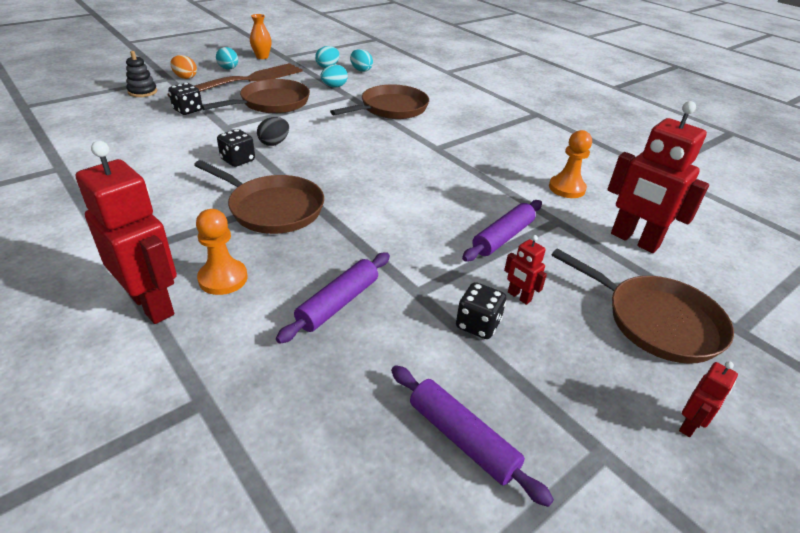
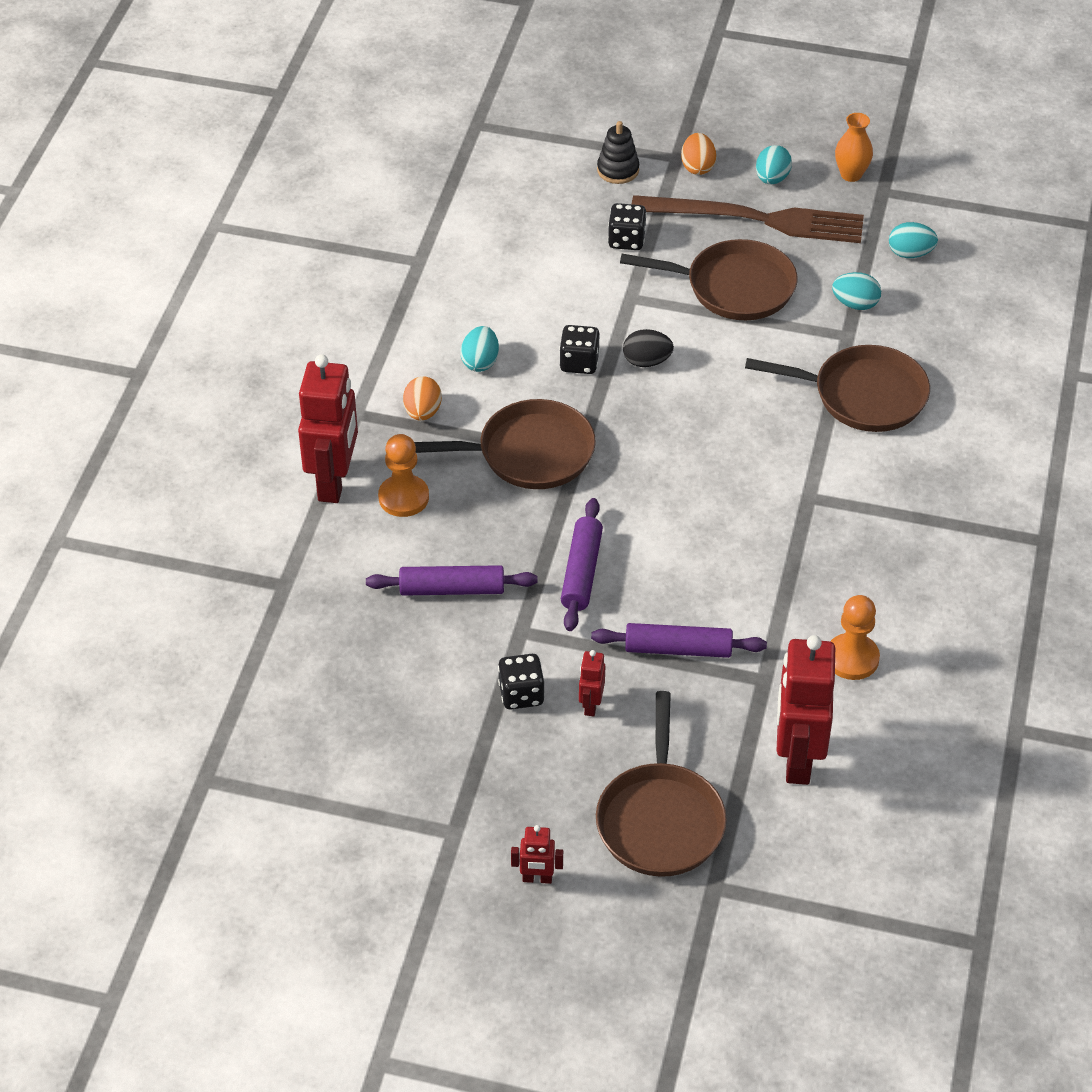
camera: 55 degrees right, 10 degrees up
(169, 229) = (422, 412): none -> orange egg
(273, 209) = (529, 453): brown pan -> brown pan turned 90 degrees counterclockwise
(361, 70) = (946, 291): turquoise egg -> turquoise egg (480, 362)
(462, 438) = (389, 744): purple rolling pin -> purple rolling pin (581, 572)

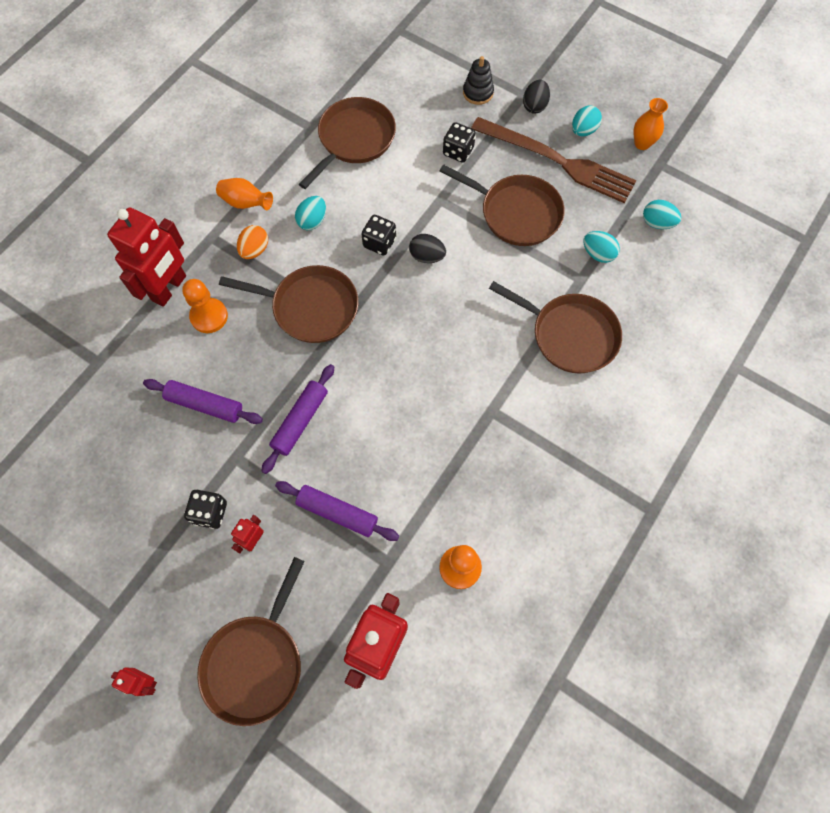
camera: 20 degrees right, 20 degrees up
(381, 365) = (245, 203): none -> orange vase
(485, 260) = (354, 139): none -> brown pan
(697, 167) = (534, 106): orange egg -> black egg

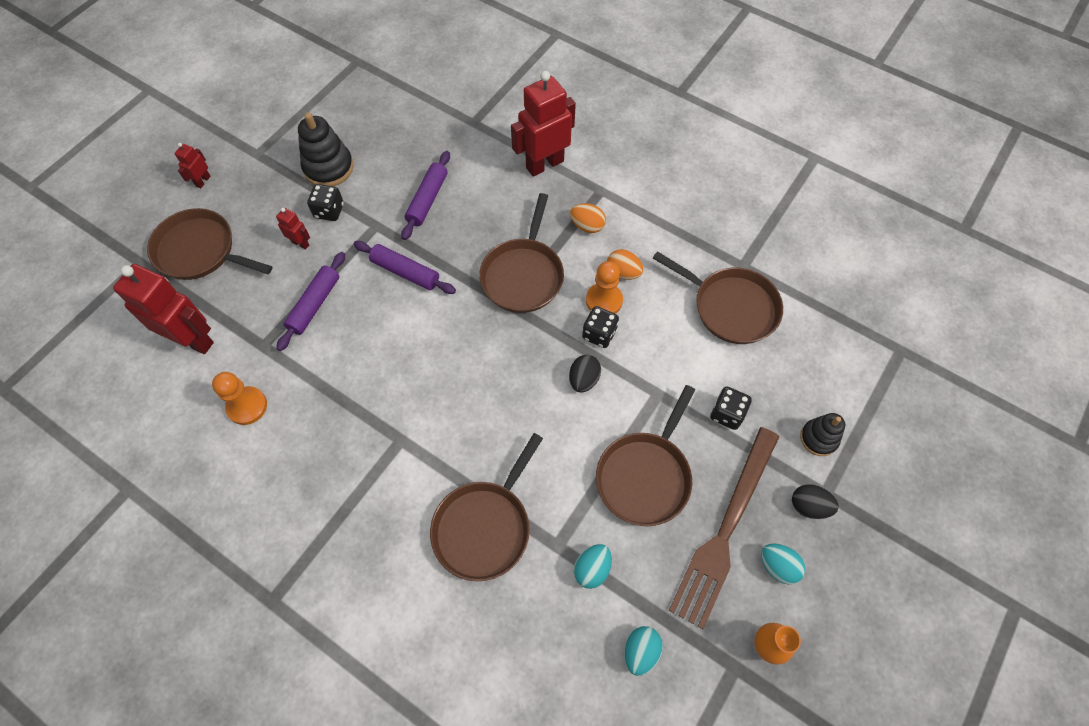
camera: 90 degrees right, 5 degrees down
(144, 521) = (328, 168): none -> black stacking toy
(169, 288) = (544, 164): red robot -> red robot turned 120 degrees clockwise
(209, 316) = (515, 195): orange pawn -> orange pawn (604, 300)
(245, 203) = (641, 215): orange vase -> none
(312, 221) = (623, 272): turquoise egg -> orange egg

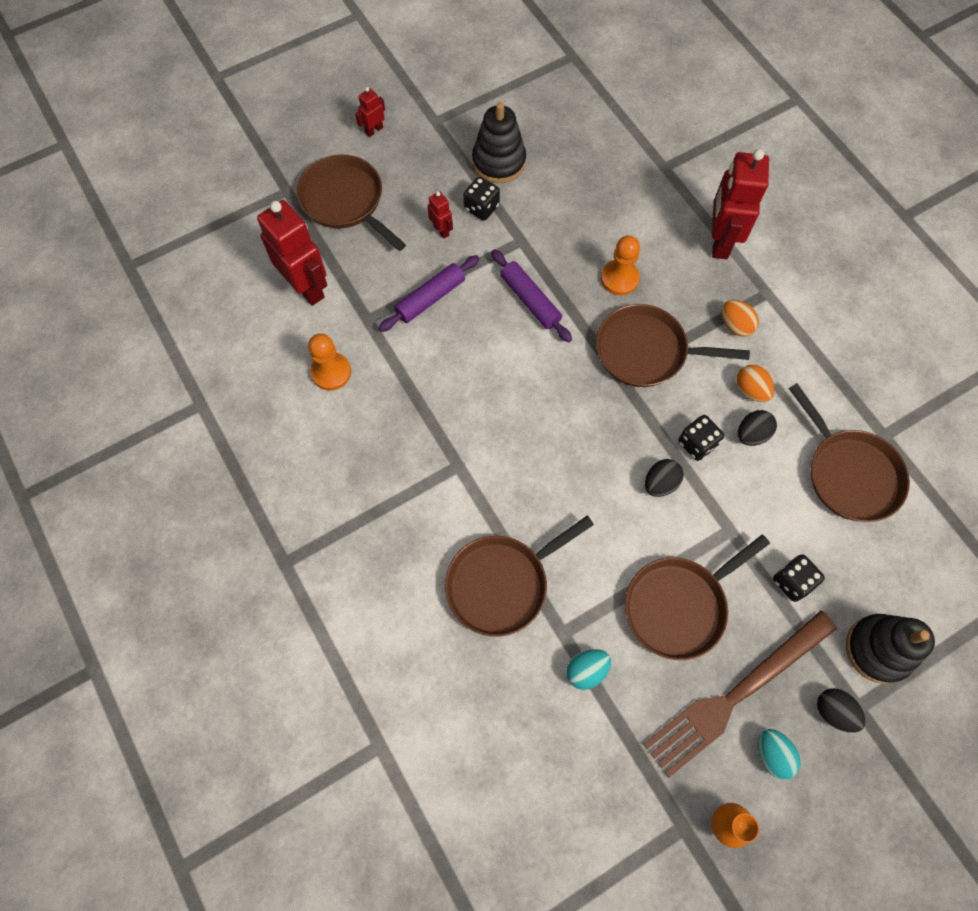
camera: 25 degrees right, 5 degrees up
(427, 200) = (583, 233): purple rolling pin -> none
(523, 275) = (646, 351): brown pan -> brown pan turned 60 degrees clockwise
(544, 164) = (719, 241): red robot -> red robot turned 75 degrees counterclockwise
(604, 300) = (717, 411): orange pawn -> orange pawn (619, 278)
(640, 308) = (752, 434): none -> black egg
(640, 651) = (598, 768): turquoise egg -> none
(818, 438) = (878, 649): black stacking toy -> black stacking toy, size x1.58

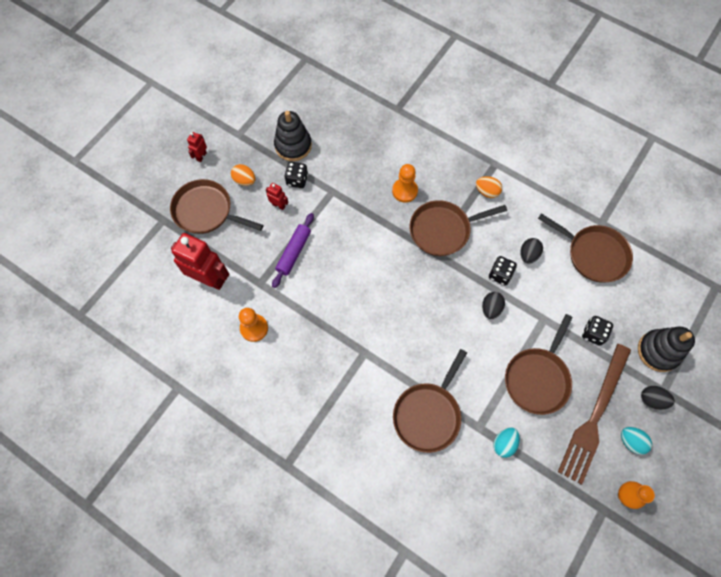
camera: 25 degrees left, 0 degrees up
(530, 300) = (357, 227): purple rolling pin -> none
(719, 241) = (452, 143): red robot -> none
(751, 390) = (515, 228): orange egg -> orange egg (245, 180)

